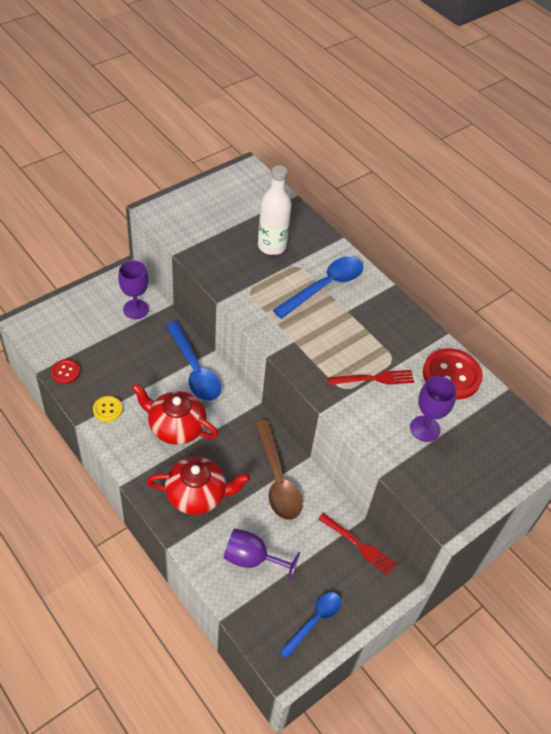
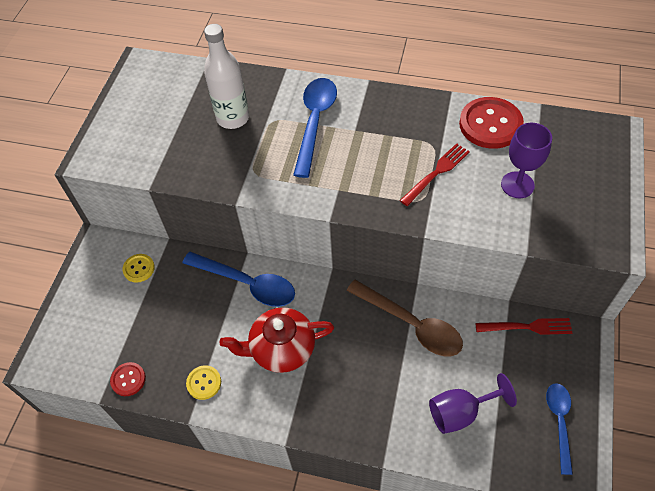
camera: 30 degrees left, 5 degrees up
(136, 309) = (139, 268): purple goblet -> yellow button
(197, 494) = (360, 394): red teapot -> none

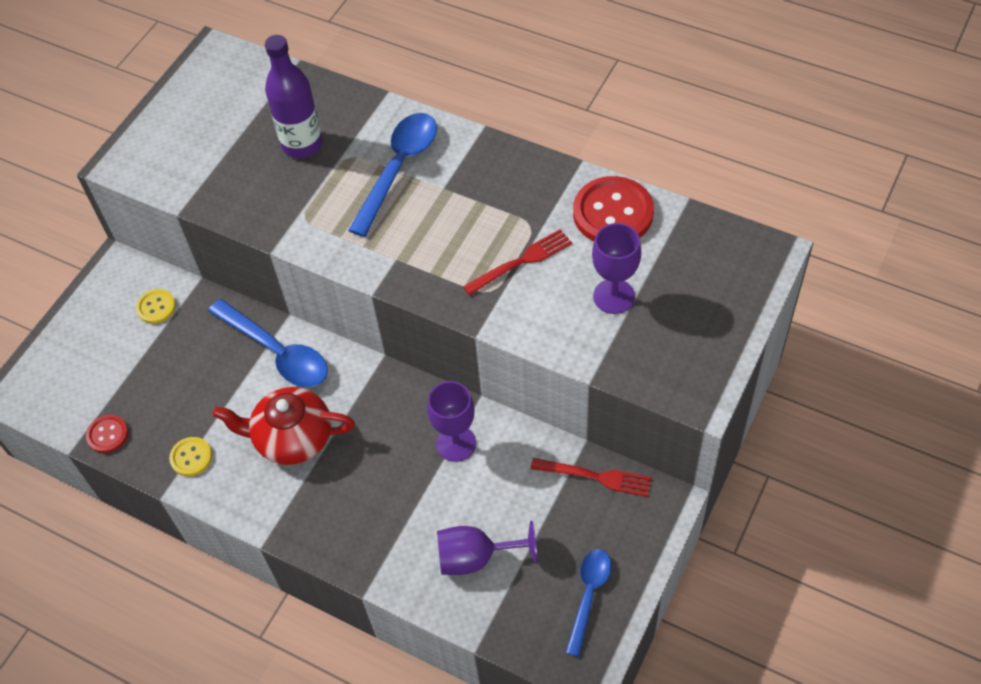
camera: 15 degrees right, 0 degrees up
(233, 118) = (302, 144): white bottle -> purple bottle
(412, 325) = (456, 443): brown spoon -> purple goblet

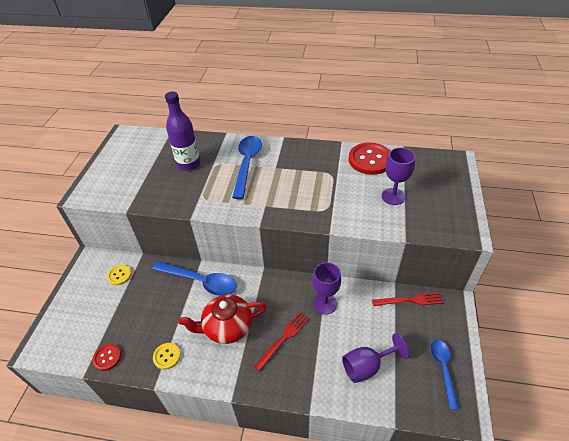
camera: 20 degrees left, 10 degrees down
(521, 261) = (335, 191): red fork -> red fork (283, 339)

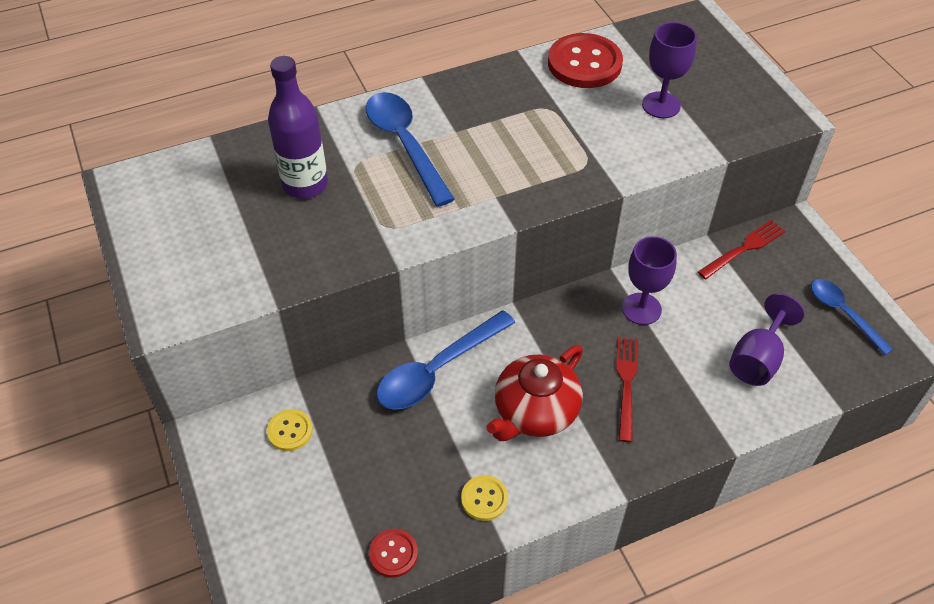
camera: 35 degrees left, 5 degrees up
(201, 281) = (437, 370): blue spoon -> blue spoon turned 150 degrees clockwise

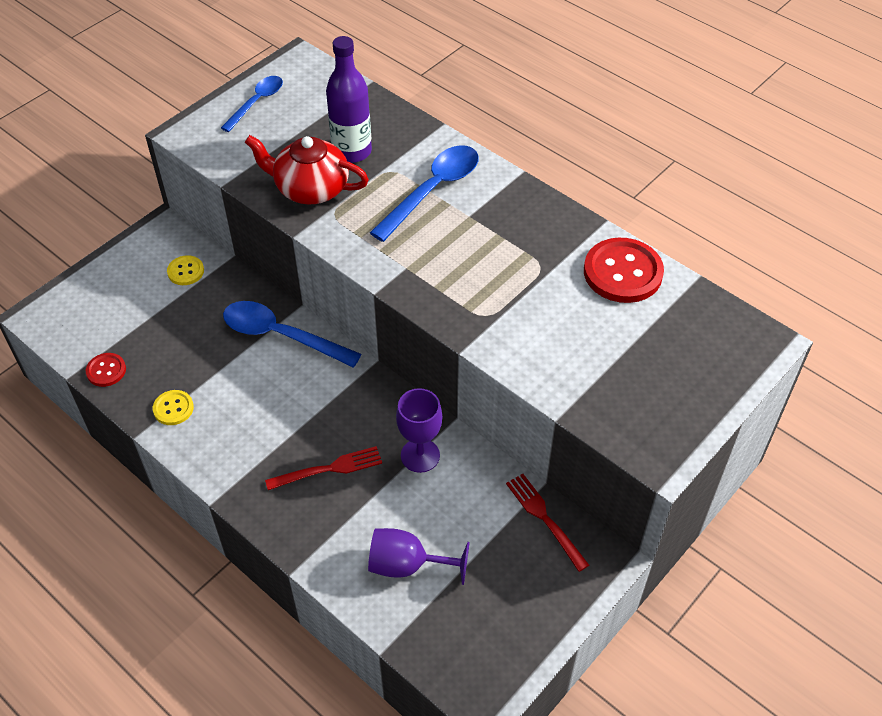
camera: 65 degrees right, 0 degrees up
(535, 411) = (270, 413): red teapot -> red teapot (310, 188)
(661, 105) = (602, 347): purple goblet -> none
(743, 248) = (545, 519): red fork -> red fork turned 150 degrees counterclockwise
(843, 313) = (506, 629): blue spoon -> blue spoon (257, 102)

